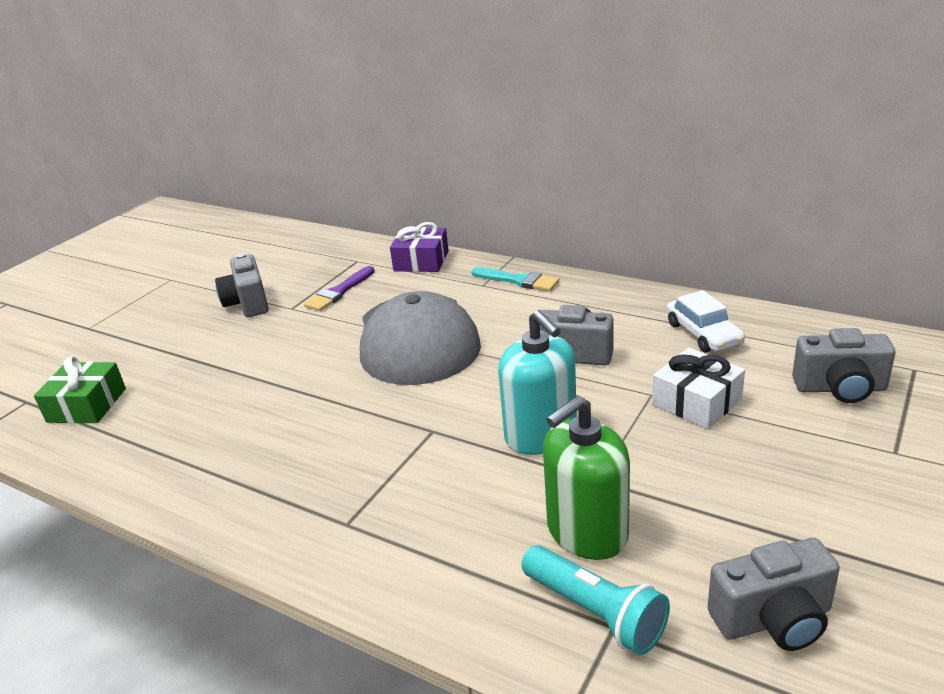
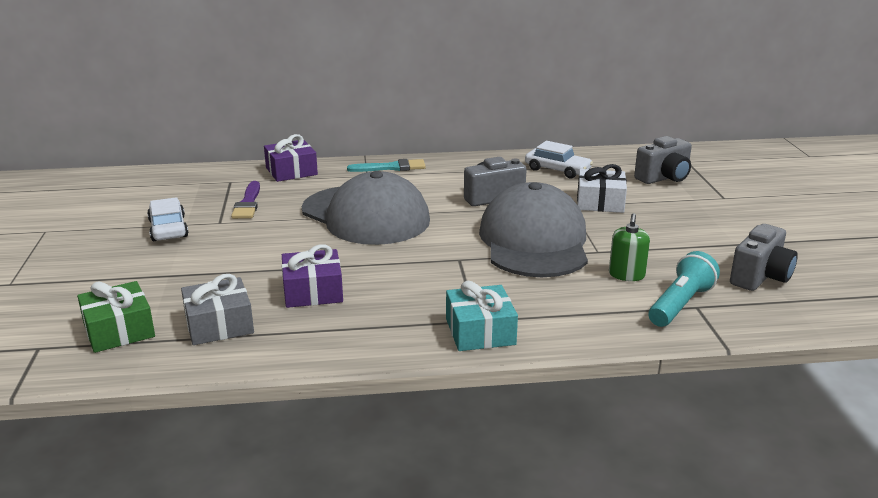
camera: 40 degrees left, 5 degrees down
(150, 429) = (219, 324): none -> grey gift
(248, 303) = (168, 228): grey camera -> white car
(259, 420) = (313, 291): none -> purple gift
(330, 541) = (480, 331): none -> turquoise gift
(541, 435) = (534, 241): turquoise soap dispenser -> grey cap
(586, 532) = (626, 275): green soap dispenser -> green soap dispenser, size x0.58
(596, 612) = (680, 304): turquoise flashlight -> turquoise flashlight turned 60 degrees counterclockwise

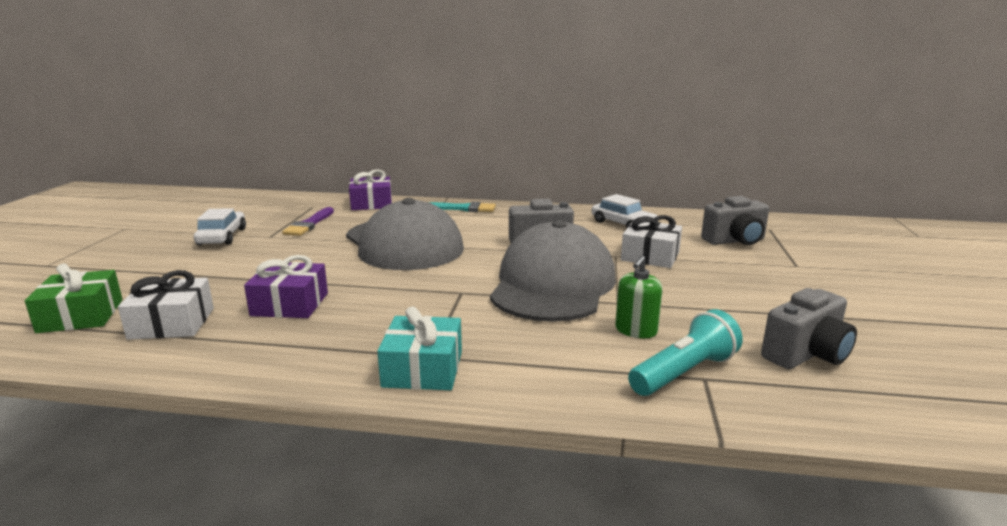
camera: 15 degrees right, 5 degrees down
(219, 324) = (172, 323): grey gift -> white gift

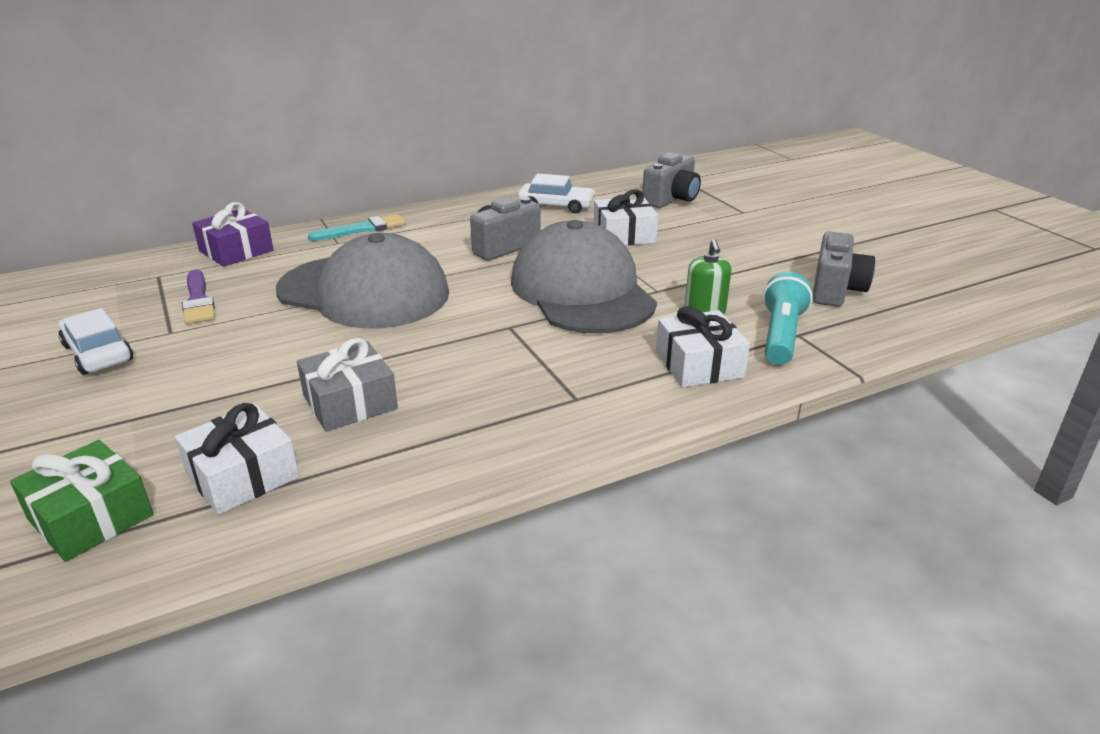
camera: 35 degrees left, 10 degrees up
(290, 304) = (350, 402): purple gift -> grey gift
(423, 369) = (589, 412): turquoise gift -> none
(567, 368) = (699, 364): none -> white gift

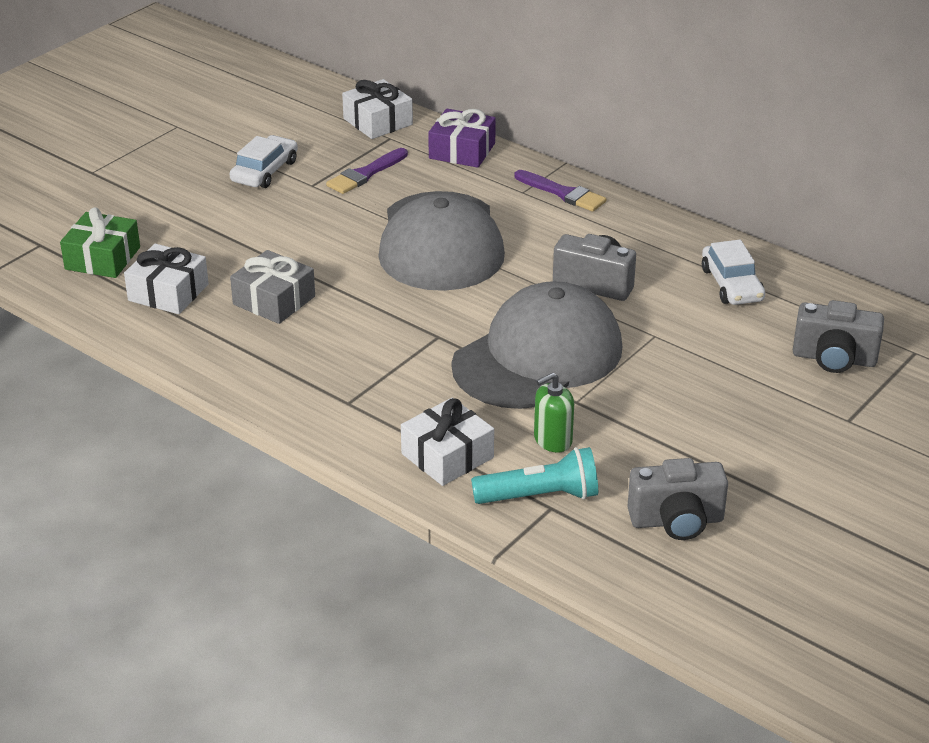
camera: 65 degrees right, 5 degrees up
(363, 229) = (563, 193): turquoise brush -> purple brush
(624, 235) = (694, 349): white gift -> white gift (378, 121)

